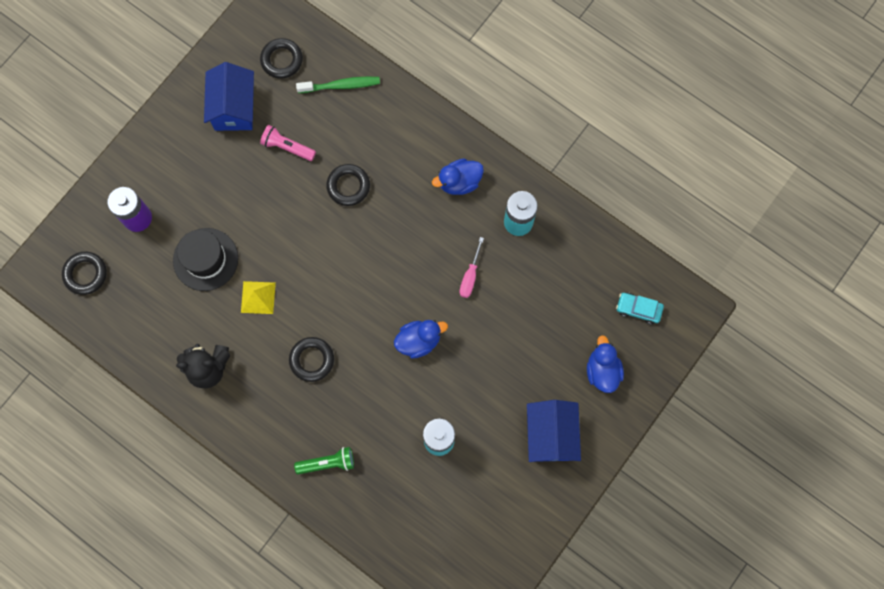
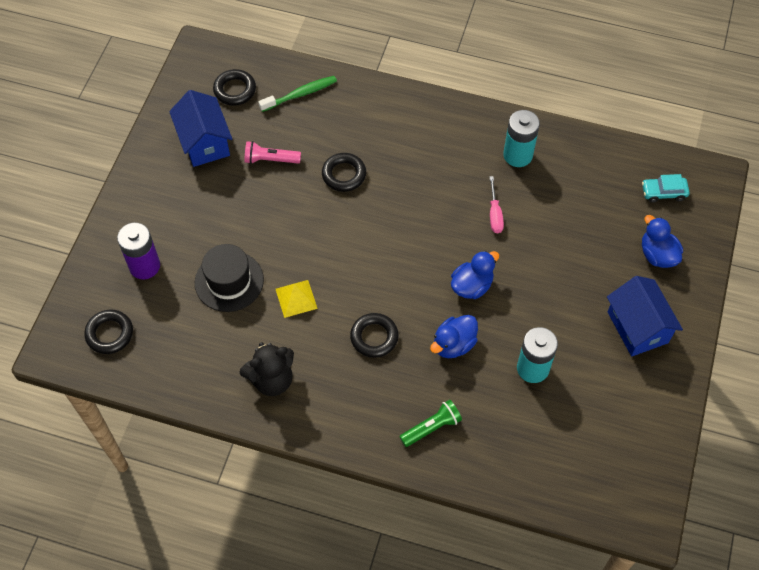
camera: 20 degrees left, 15 degrees down
(459, 182) = (447, 139): blue duck -> blue duck (453, 344)

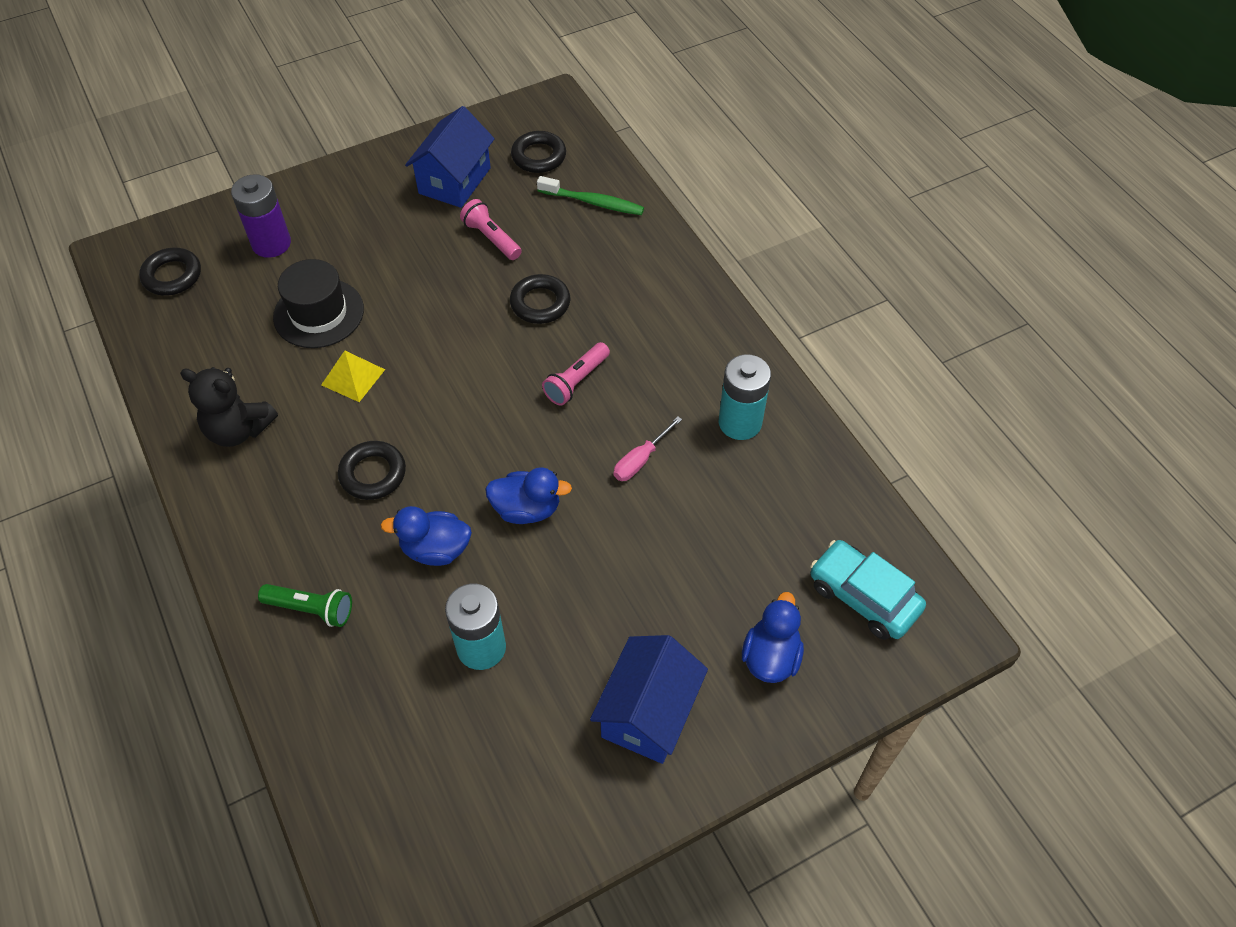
camera: 45 degrees right, 5 degrees down
(415, 201) = (576, 381): none -> pink flashlight
(663, 192) = (863, 597): turquoise car -> turquoise car, size x1.54

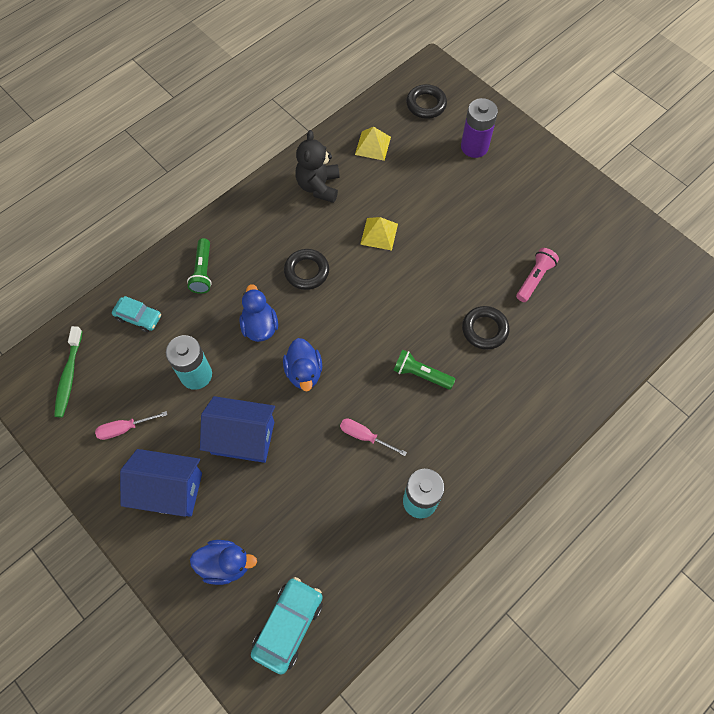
camera: 75 degrees right, 10 degrees up
(205, 351) = (372, 145): none -> yellow pyramid
(319, 313) = (425, 195): black hat -> none
(351, 715) = (138, 317): none -> turquoise car
(455, 181) = (581, 237): blue house -> blue house (243, 437)
(534, 763) = (125, 428): none -> pink screwdriver
(539, 156) = (634, 286): black ring -> none
(576, 381) = (421, 374): pink flashlight -> green flashlight
(593, 202) = (602, 339): green toothbrush -> green toothbrush (69, 376)

